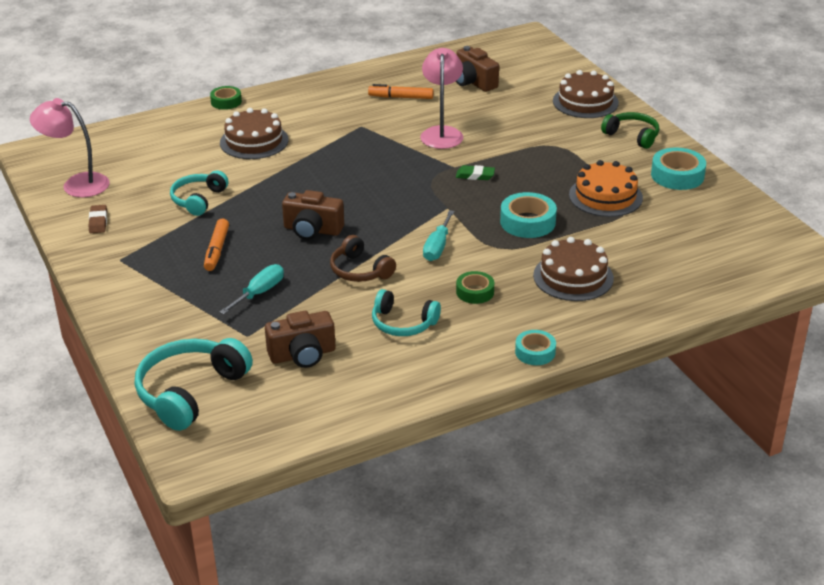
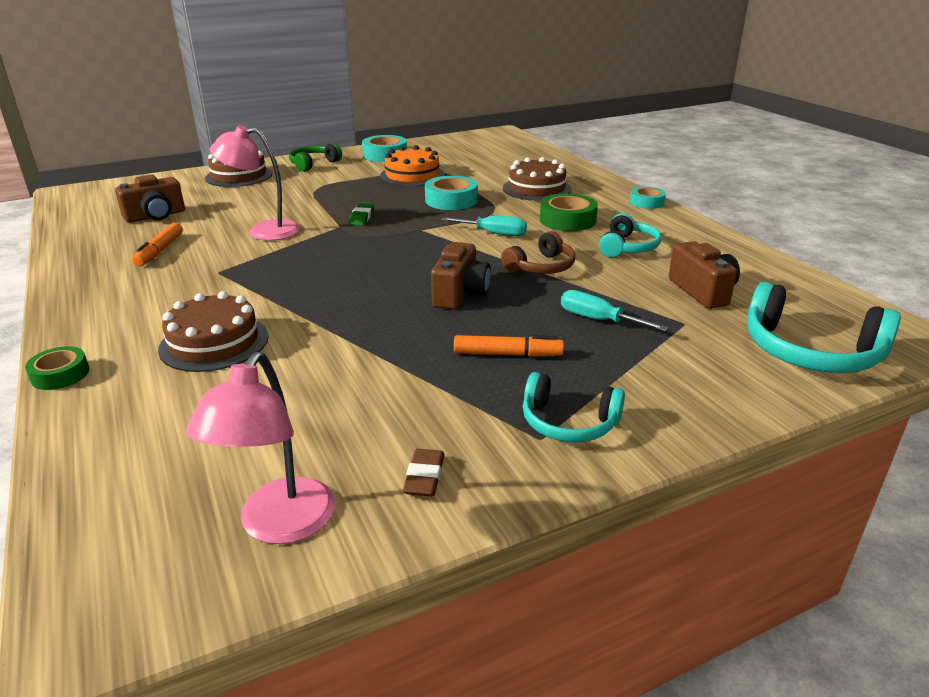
camera: 90 degrees left, 5 degrees down
(98, 222) = (424, 477): brown eraser -> brown eraser turned 75 degrees counterclockwise
(198, 200) = (372, 378): turquoise headphones -> turquoise headphones (568, 422)
(475, 292) = (567, 220): green tape -> green tape, size x1.57

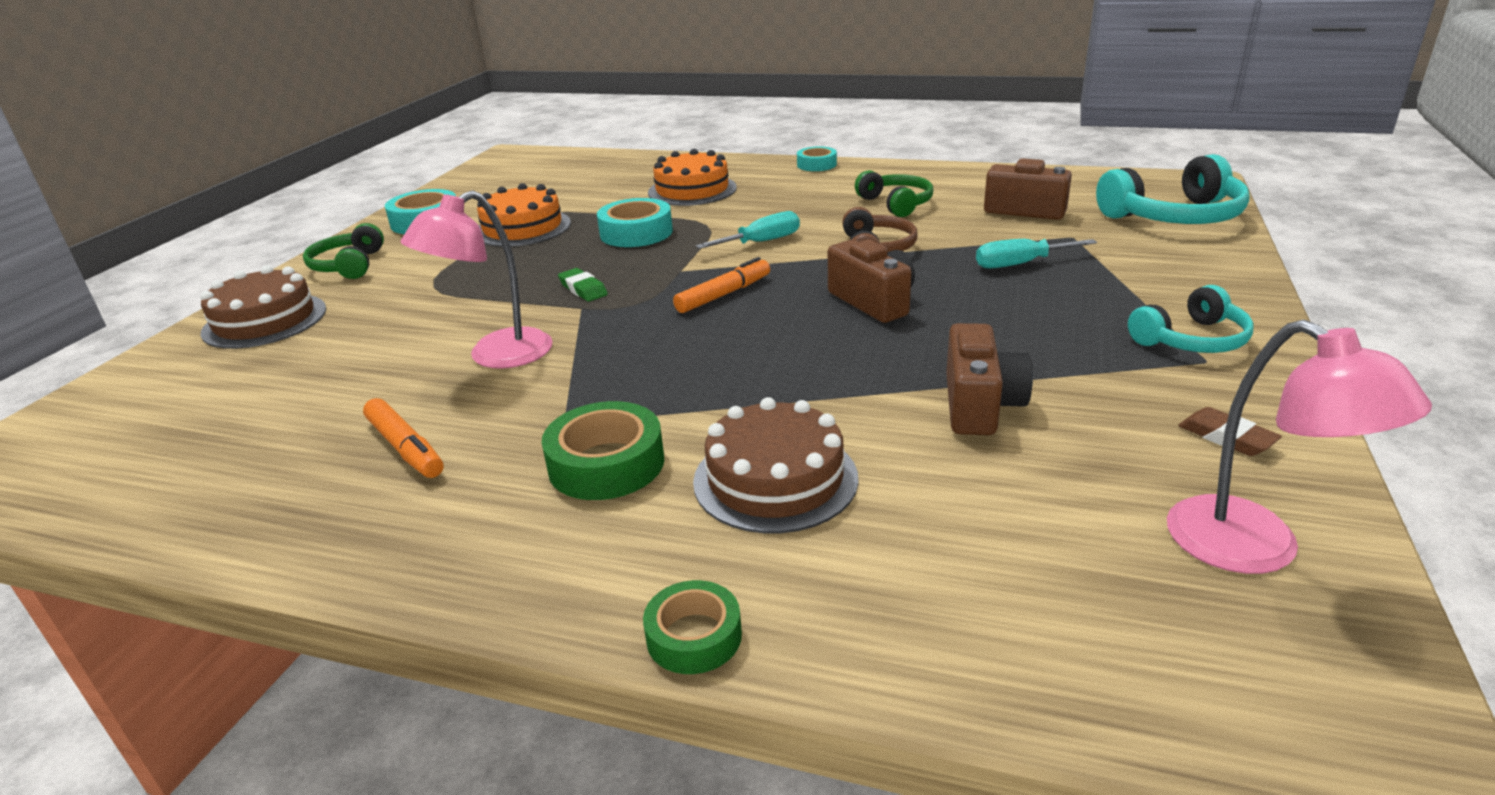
camera: 45 degrees left, 0 degrees up
(155, 216) = (265, 420): brown camera -> brown camera (980, 405)
(507, 354) = (1034, 323): orange marker -> orange marker (723, 294)
(536, 188) = (692, 190): brown cake -> orange cake
(567, 220) = (793, 204): green tape -> green tape (606, 464)
(627, 247) = (896, 204): turquoise headphones -> green headphones

